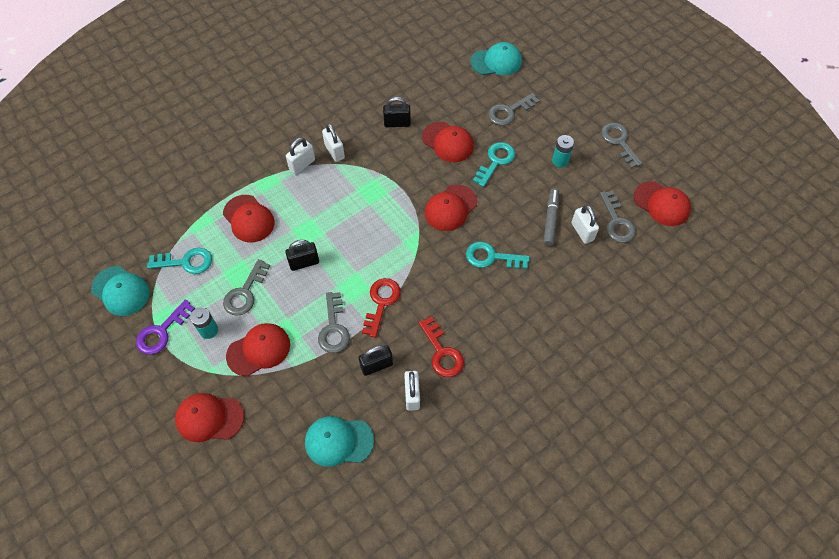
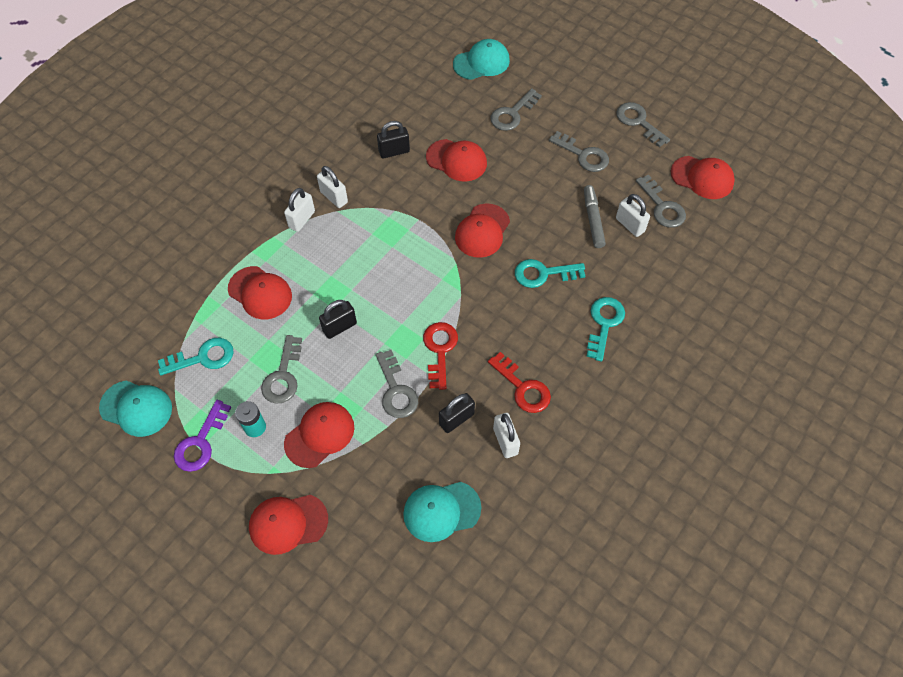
camera: 15 degrees left, 0 degrees up
(496, 161) = (515, 170): turquoise key -> turquoise key (604, 324)
(560, 161) = (583, 155): turquoise battery -> grey key

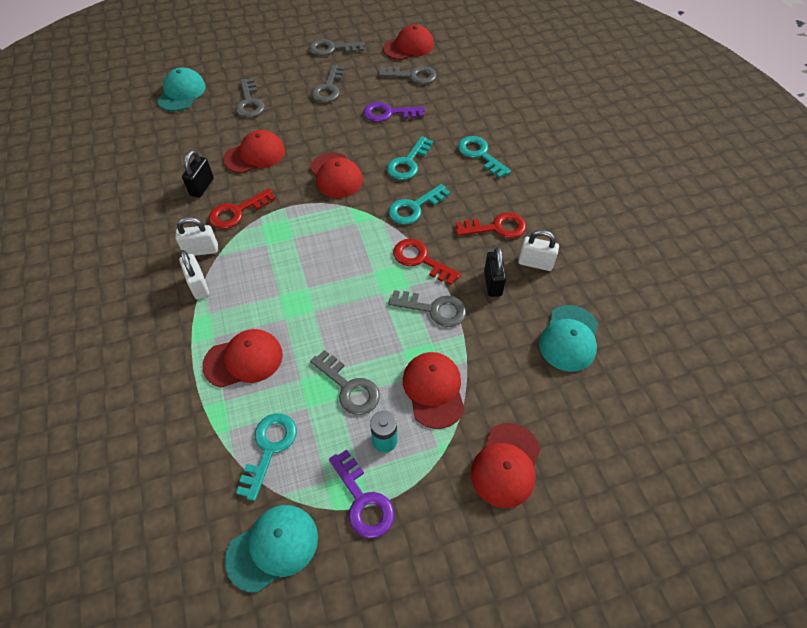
camera: 55 degrees left, 5 degrees down
(339, 327) = (337, 316): black padlock -> none
(388, 192) = (237, 212): none -> red key
(494, 311) = (414, 207): none -> turquoise key
(583, 155) = (328, 88): grey key -> grey key turned 120 degrees clockwise
(593, 220) = (388, 113): grey marker -> purple key
(630, 225) = (411, 98): white padlock -> none

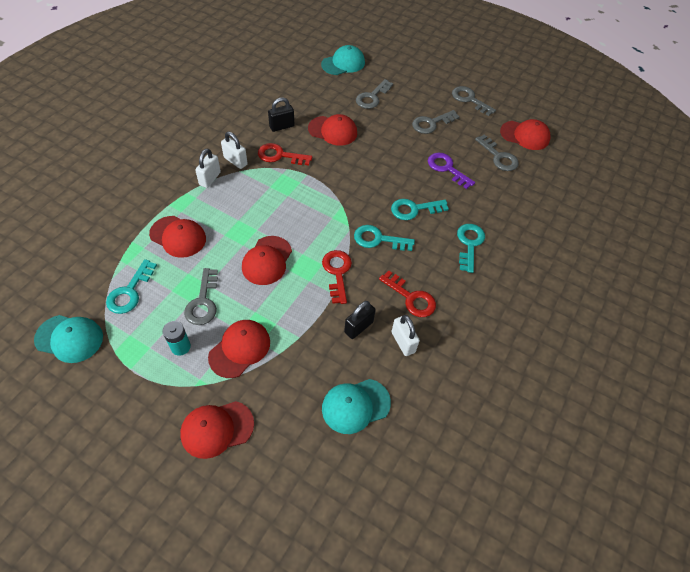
camera: 45 degrees right, 0 degrees up
(269, 448) = (130, 292): turquoise key -> turquoise key turned 135 degrees clockwise
(336, 175) = (360, 180): red cap -> red cap (267, 260)
(363, 500) = (131, 363): purple key -> none
(434, 309) = (303, 307): grey key -> none

